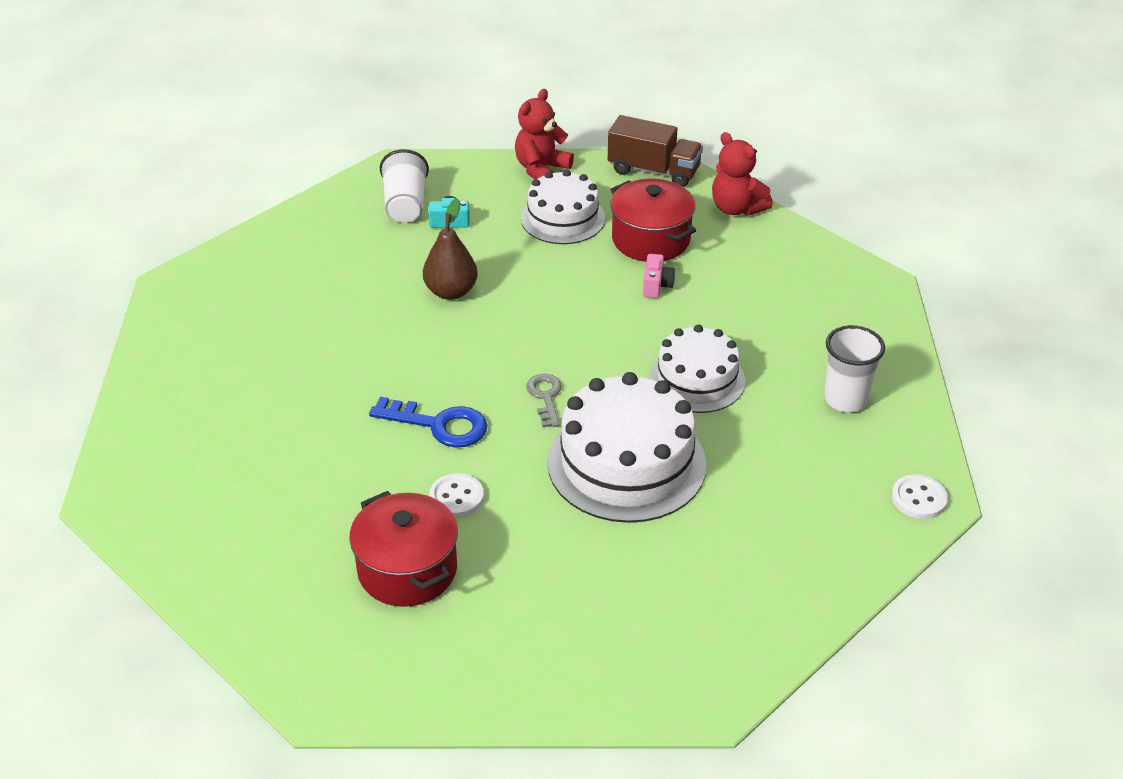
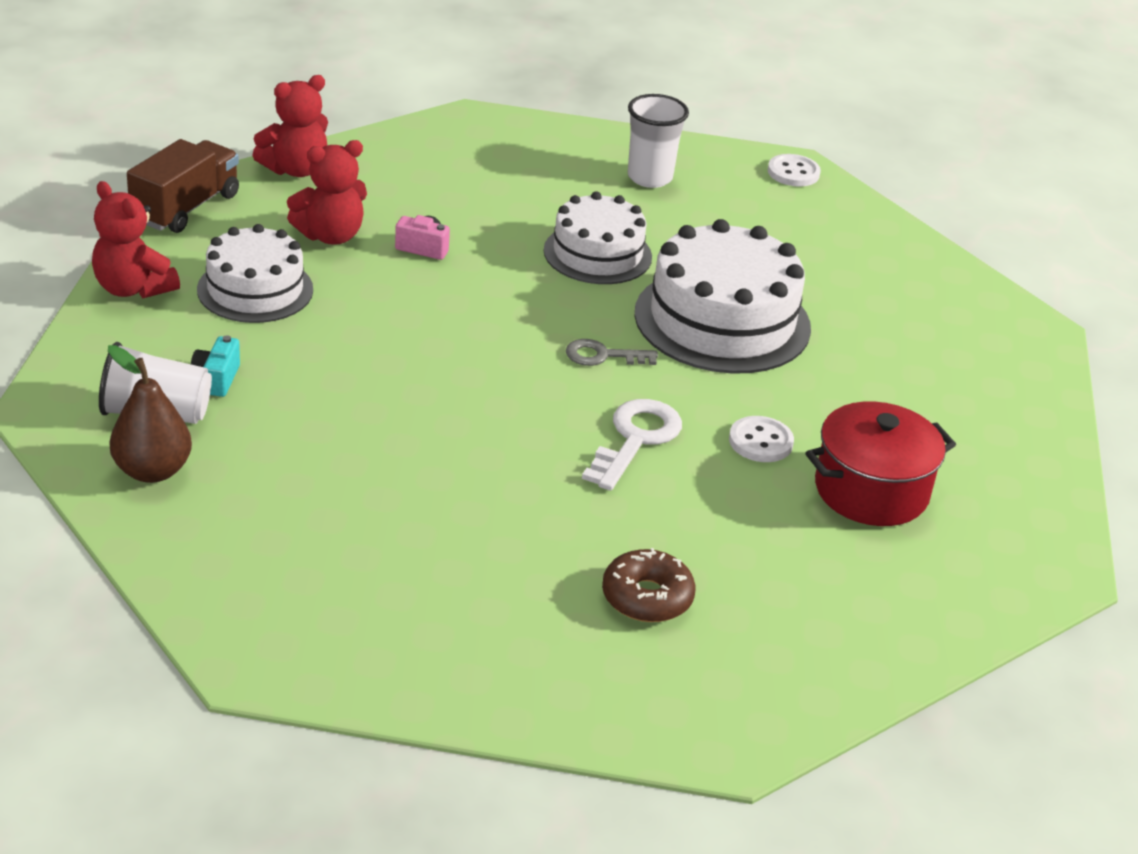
camera: 85 degrees left, 5 degrees down
(254, 446) = (647, 597): none -> brown donut
(439, 425) = (635, 439): blue key -> white key
(451, 291) = (376, 398): brown pear -> brown pear (152, 471)
(651, 239) = (330, 236): red pot -> red teddy bear

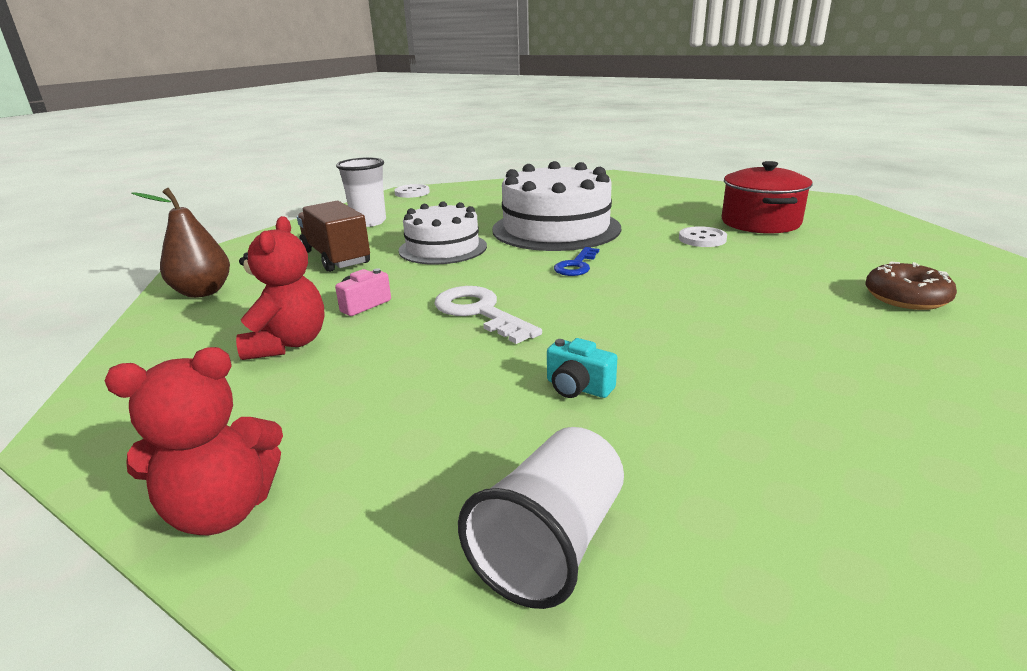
camera: 60 degrees left, 10 degrees down
(152, 471) = (704, 578): brown pear -> brown pear (203, 292)
(185, 208) = (104, 428): brown truck -> brown truck (336, 257)
(216, 379) = (499, 468): turquoise camera -> turquoise camera (578, 388)
(255, 289) = (334, 405): white cake -> none
(295, 169) = (146, 344): red teddy bear -> none
(602, 356) = (576, 265): grey key -> blue key
(635, 439) = (691, 271): white key -> white key (479, 312)

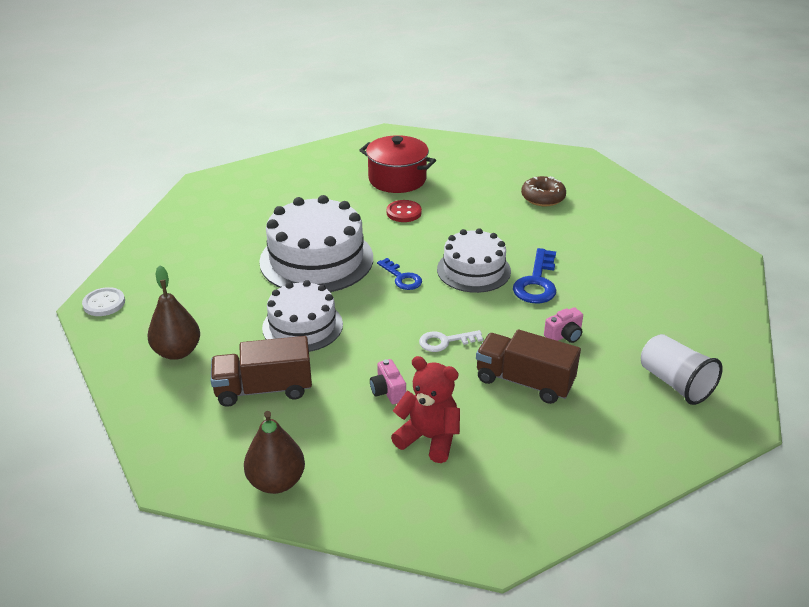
camera: 65 degrees left, 10 degrees up
(223, 510) = (609, 480): red teddy bear -> none
(369, 222) = (177, 351): white cup -> brown pear
(437, 380) = (524, 381): none -> brown truck
(479, 312) = (445, 341): white key -> white key, size x0.64
(578, 388) = (564, 335): turquoise camera -> pink camera
(648, 295) = (473, 270): none -> white cake
(682, 339) = (537, 282): none -> blue key
(702, 239) = (404, 212): white button -> red button

